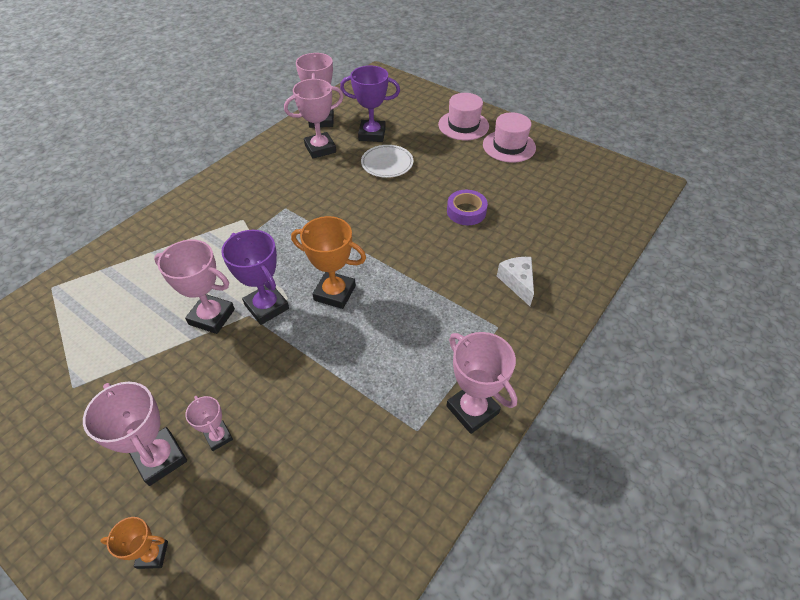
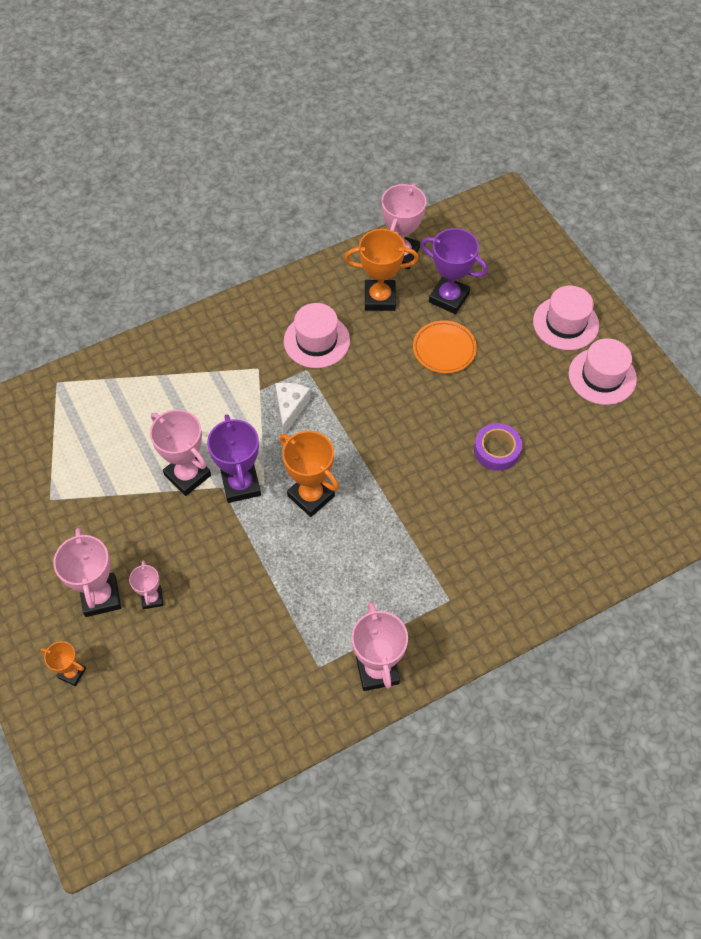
camera: 25 degrees right, 10 degrees up
(284, 187) = (316, 341): none -> pink hat
(320, 148) = (380, 298): pink trophy -> orange trophy
(387, 164) = (444, 349): white plate -> orange plate
(517, 282) = (499, 559): white cheese -> white cheese (290, 408)

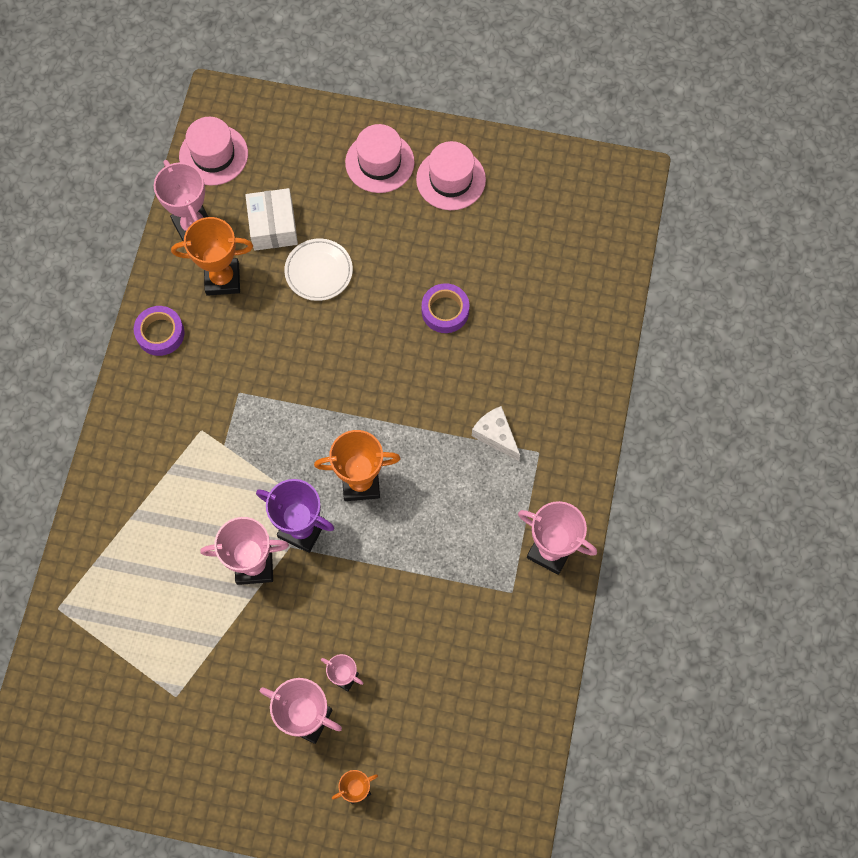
camera: 50 degrees left, 10 degrees up
(290, 408) = (264, 434): white cheese -> white cheese (495, 435)
(305, 293) = (160, 333): none -> purple tape
(316, 341) = (217, 362): pink hat -> pink hat (213, 155)
(380, 298) = (222, 279): orange trophy -> orange trophy turned 45 degrees clockwise
(444, 349) = (319, 271): orange plate -> white plate
(449, 298) = (273, 226): purple trophy -> white box

